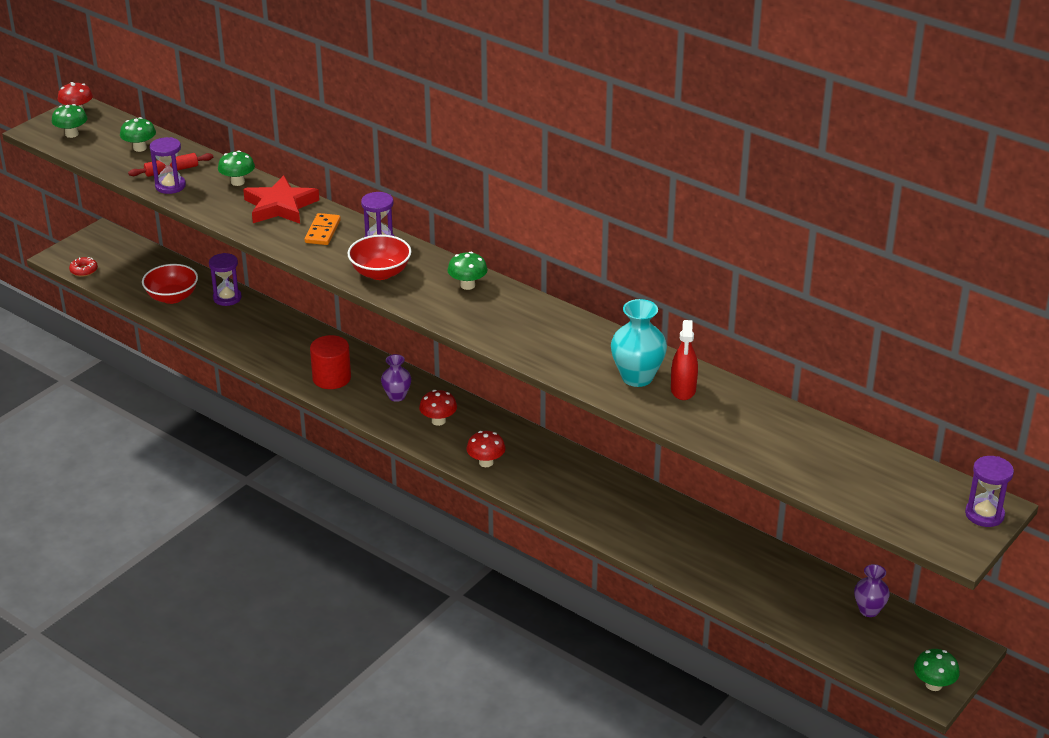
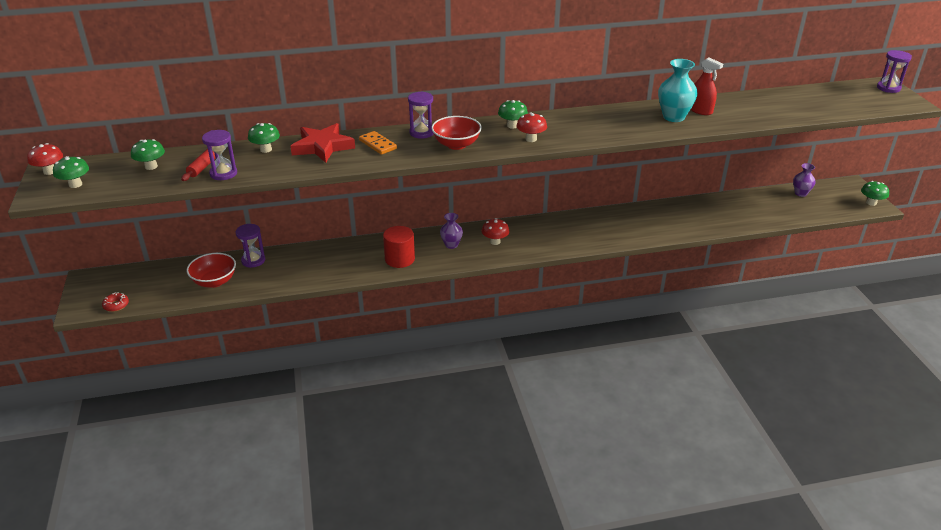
camera: 50 degrees left, 0 degrees up
(486, 462) = (555, 243): red mushroom -> red mushroom (531, 139)

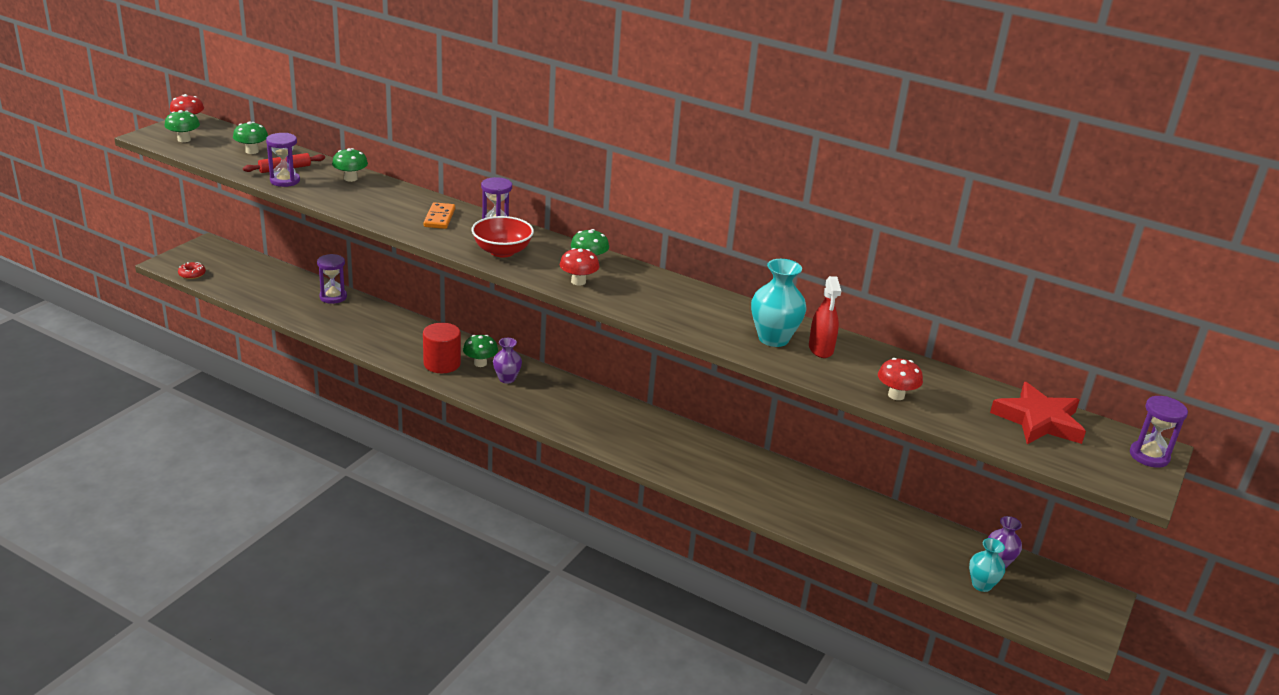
camera: 40 degrees right, 5 degrees down
(214, 281) = (280, 296): red bowl -> none
(322, 147) = (394, 198): red star -> red star (1038, 421)
(495, 242) = (550, 400): red mushroom -> red mushroom (896, 395)
(812, 208) = (981, 585): none -> turquoise vase
(871, 203) = (1084, 631): green mushroom -> green mushroom (480, 363)

